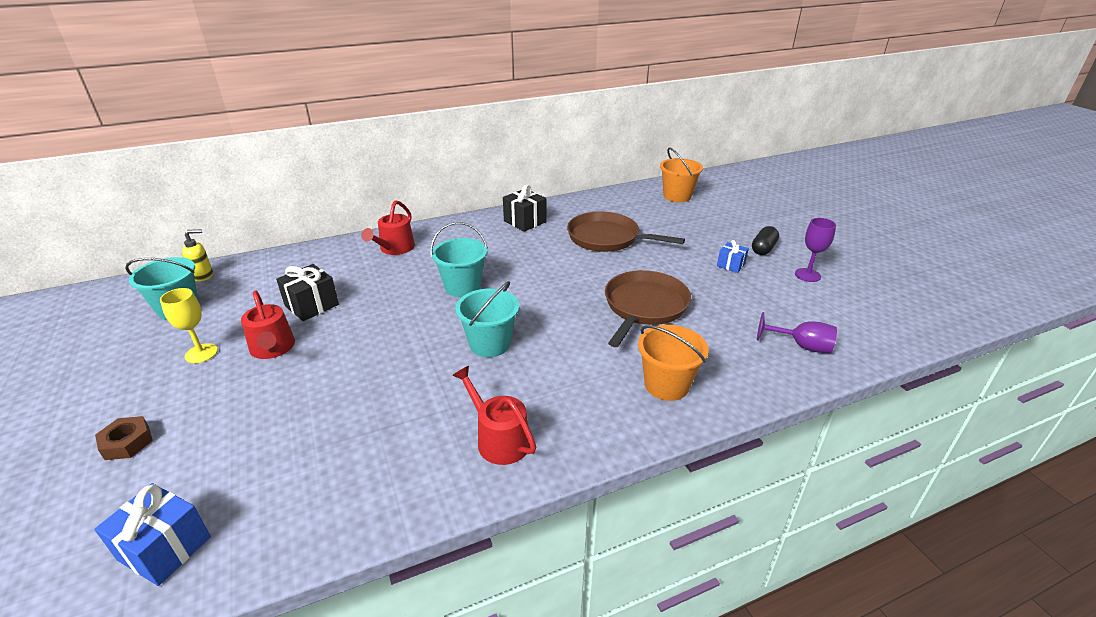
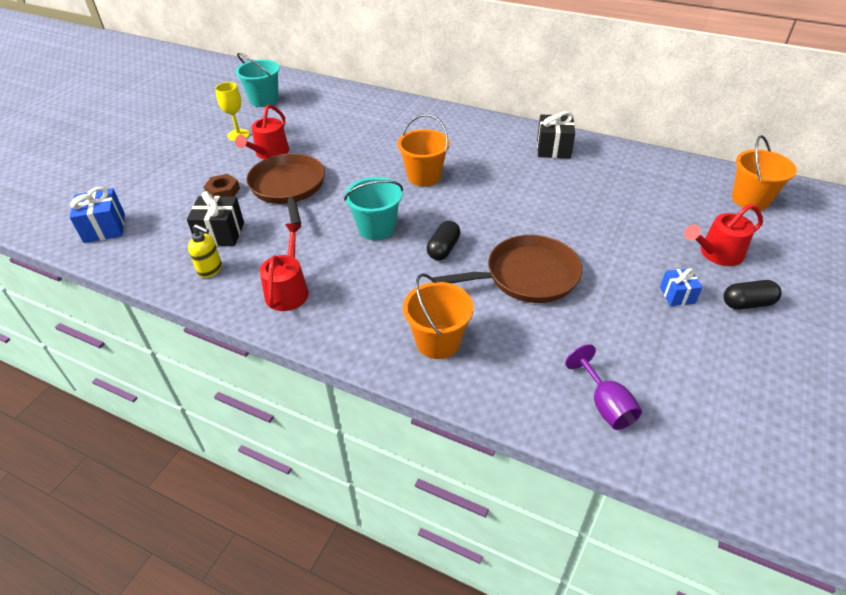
camera: 50 degrees right, 10 degrees up
(127, 442) = (155, 165): brown nut -> brown nut (223, 191)
(203, 276) = (301, 84): yellow soap dispenser -> yellow soap dispenser (210, 270)
(312, 305) = (323, 136): black gift -> black gift (220, 234)
(395, 248) = (426, 122): red watering can -> red watering can (717, 253)
(462, 287) = (424, 176): turquoise bucket -> orange bucket
(564, 325) = (443, 249): none -> black capsule
(607, 238) = (599, 201): brown pan -> brown pan (288, 187)
(807, 275) = (747, 358): purple goblet -> none

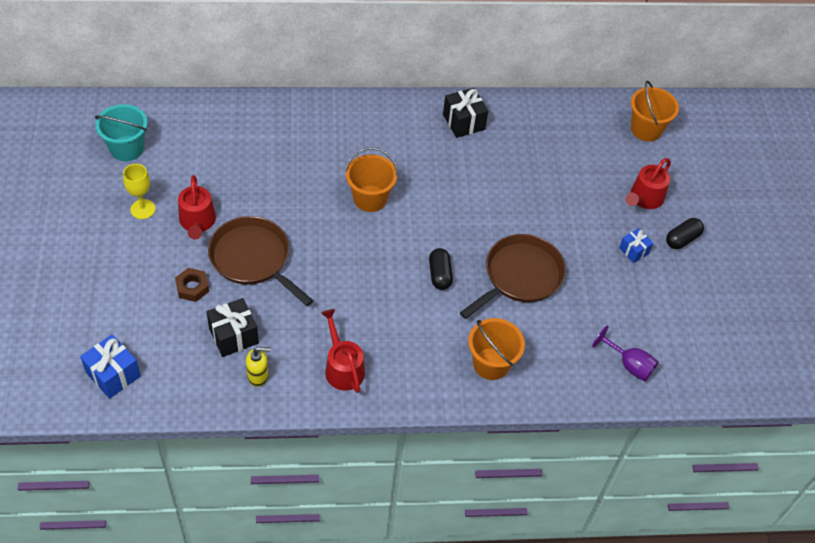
camera: 35 degrees left, 10 degrees up
(376, 228) = (369, 274): turquoise bucket -> none

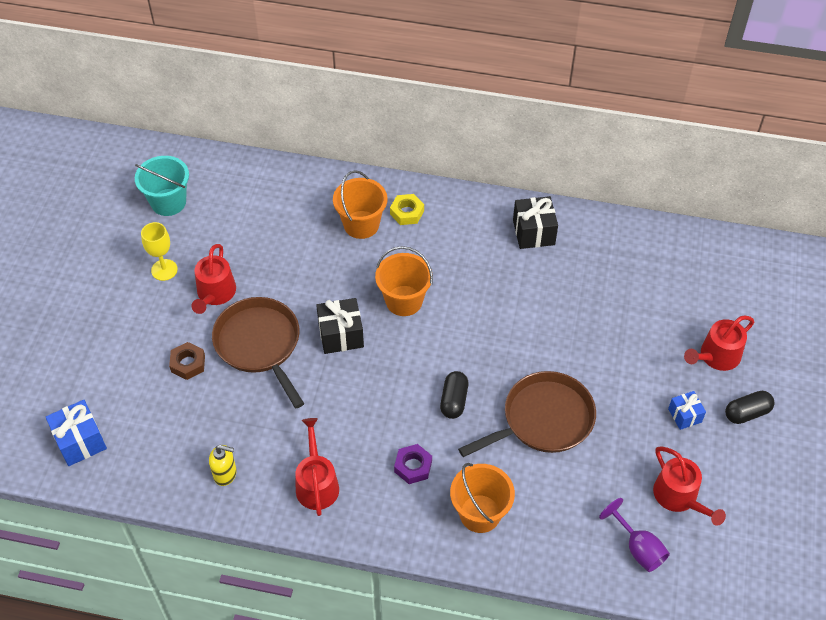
camera: 20 degrees right, 0 degrees up
(233, 336) = (213, 424): black gift -> black gift (341, 335)
(348, 123) = (407, 212): none -> yellow nut
(422, 336) = (413, 466): none -> purple nut
(646, 129) = (743, 275): orange bucket -> orange bucket (361, 224)
(649, 317) = (679, 496): none -> red watering can

